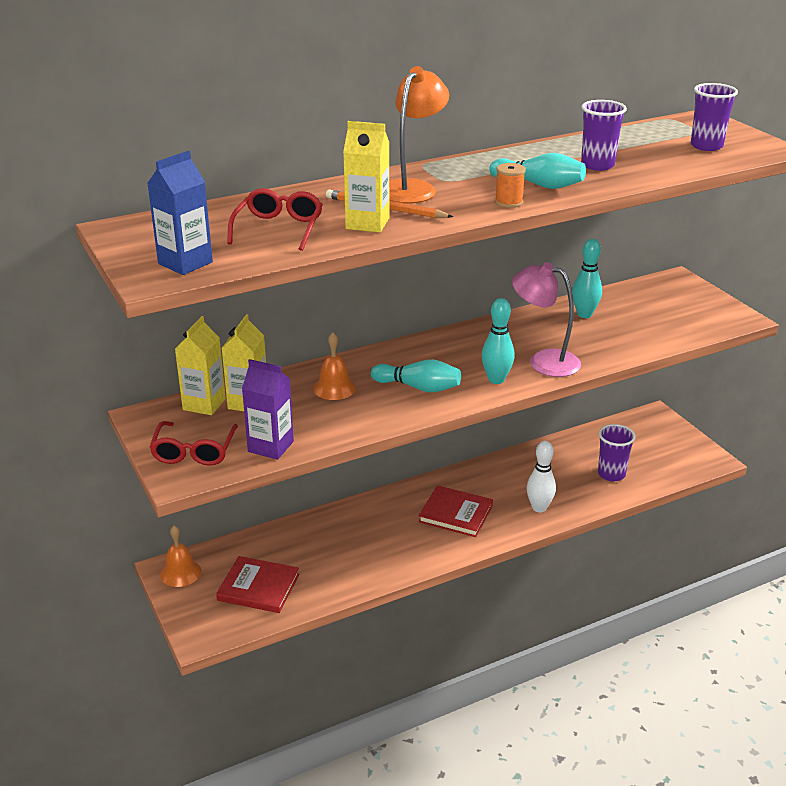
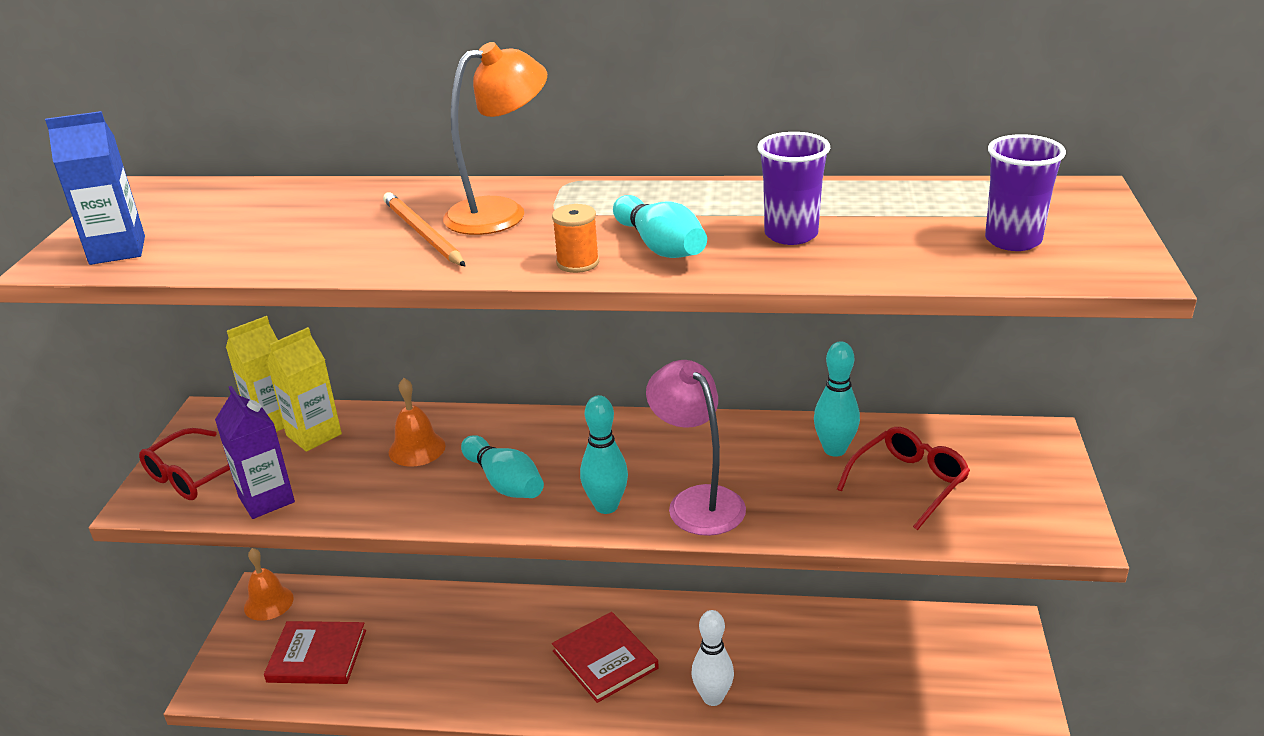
camera: 35 degrees right, 0 degrees up
(258, 587) = (317, 656): red book -> red book turned 45 degrees counterclockwise
(278, 229) = (272, 231): red glasses -> red glasses (908, 483)
(367, 223) = (368, 249): yellow carton -> none
(611, 474) = (856, 691): purple cup -> none

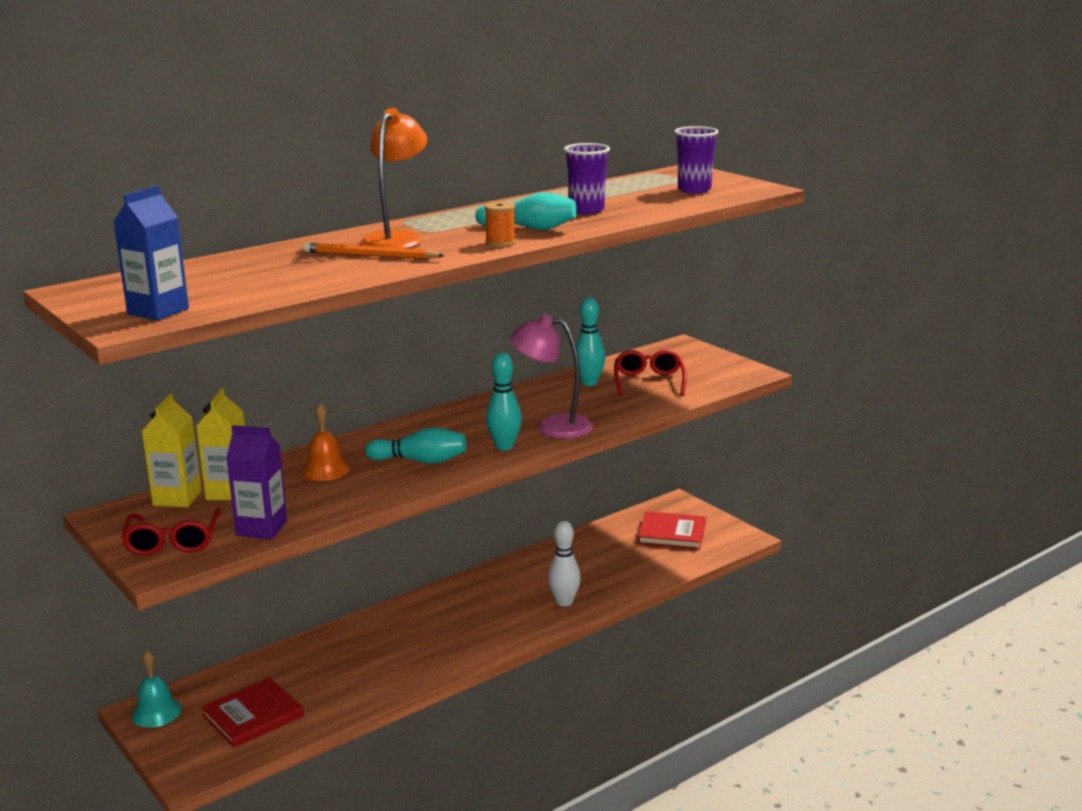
camera: 45 degrees left, 10 degrees down
(268, 603) = (156, 712): orange bell -> turquoise bell
(605, 659) = (472, 618): red book -> red book (672, 533)

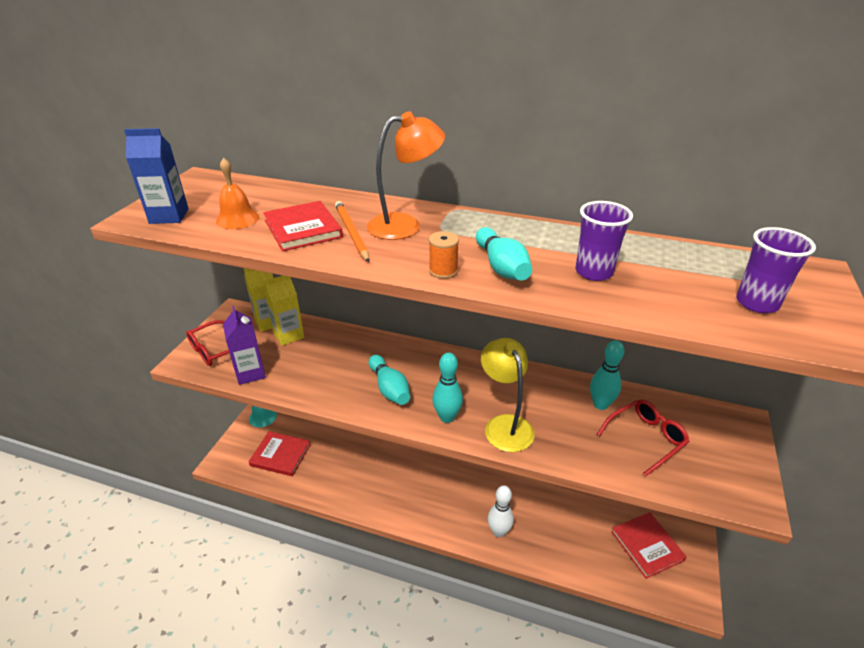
camera: 55 degrees right, 15 degrees up
(321, 269) = (303, 229): none -> red book
(326, 470) = (344, 355): orange bell -> orange bell (237, 219)
(553, 426) = (505, 425): pink lamp -> yellow lamp

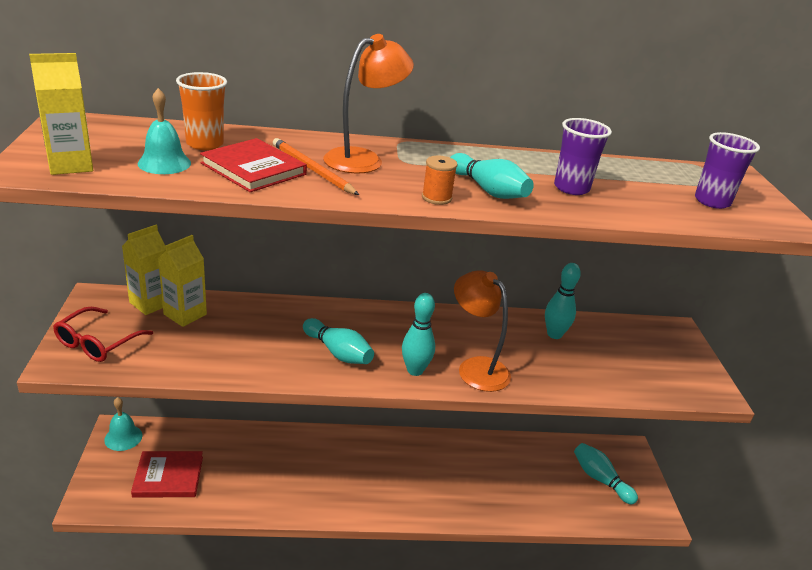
camera: 25 degrees left, 5 degrees down
(169, 216) = (70, 165): blue carton -> yellow carton
(237, 219) = (164, 163): orange bell -> turquoise bell
(250, 373) = (160, 362): purple carton -> none
(282, 203) = (205, 144): none -> orange cup
(498, 531) = (457, 500): white bowling pin -> none
(505, 425) = (476, 367): yellow lamp -> orange lamp
(645, 438) = (607, 357): red glasses -> none
(647, 546) = (600, 479): red book -> turquoise bowling pin

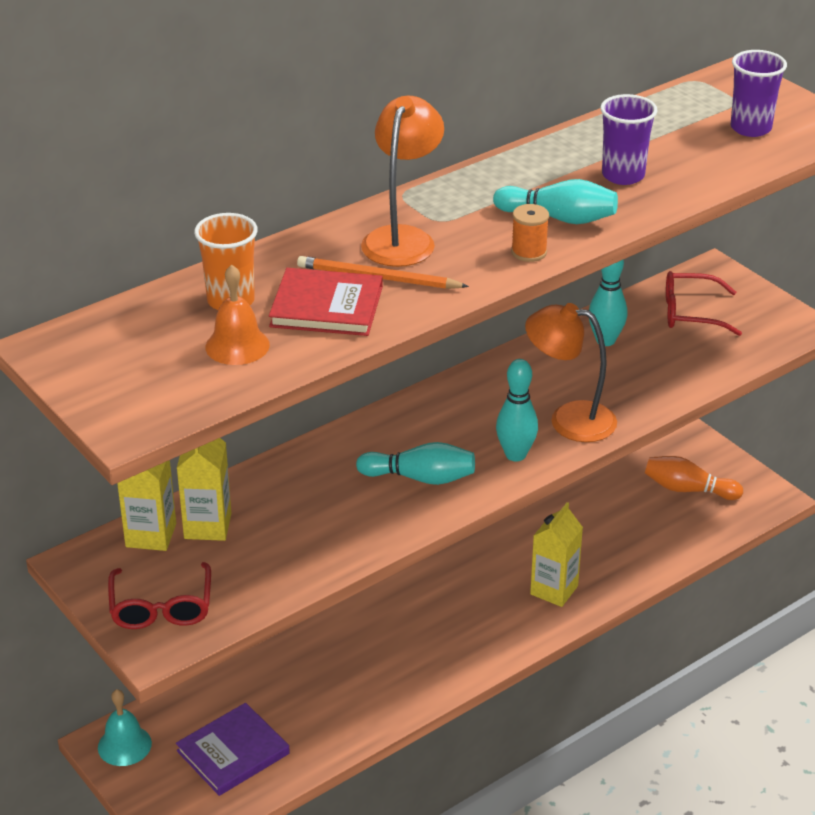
camera: 30 degrees left, 5 degrees up
(70, 165) = (159, 396): yellow carton -> yellow carton (554, 590)
(164, 163) = (237, 345): turquoise bell -> orange bell
(168, 476) = (233, 752): red book -> purple book
(600, 479) = (688, 489): turquoise bowling pin -> orange bowling pin
(634, 346) = (691, 313): none -> red glasses

